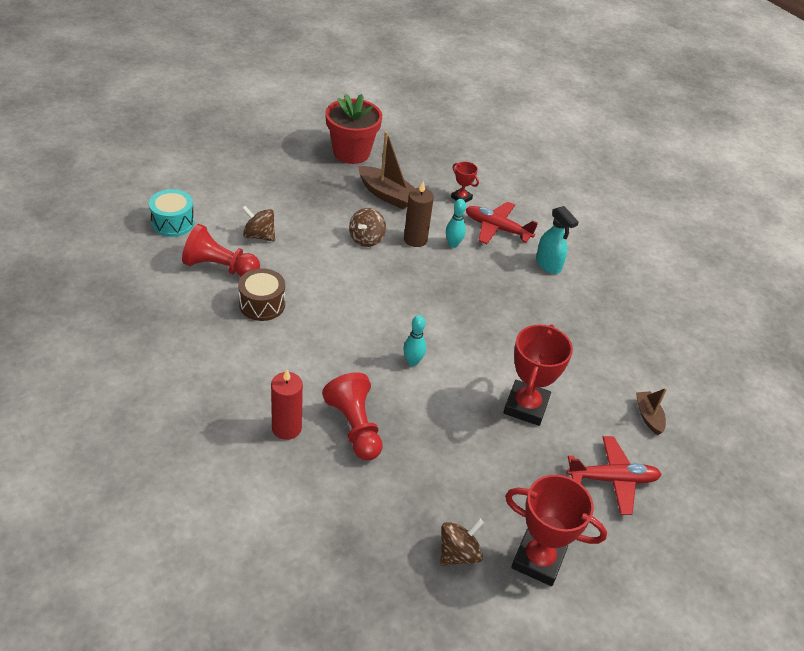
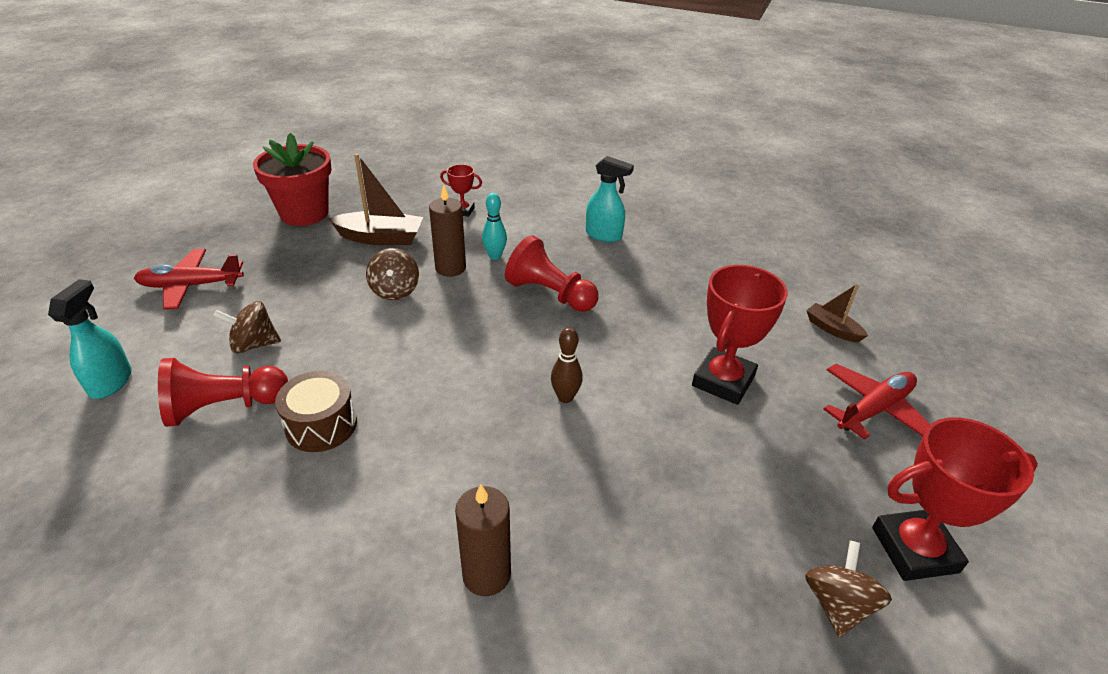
camera: 30 degrees left, 5 degrees down
(173, 223) = (111, 382): turquoise drum -> turquoise spray bottle
(286, 428) = (486, 574): red candle -> brown candle
(355, 427) = (571, 516): red pawn -> red pawn (550, 294)
(412, 362) = (565, 397): turquoise bowling pin -> brown bowling pin
(497, 228) = (524, 224): red plane -> red plane (191, 286)
(526, 406) = (723, 381): red trophy -> red trophy turned 45 degrees clockwise

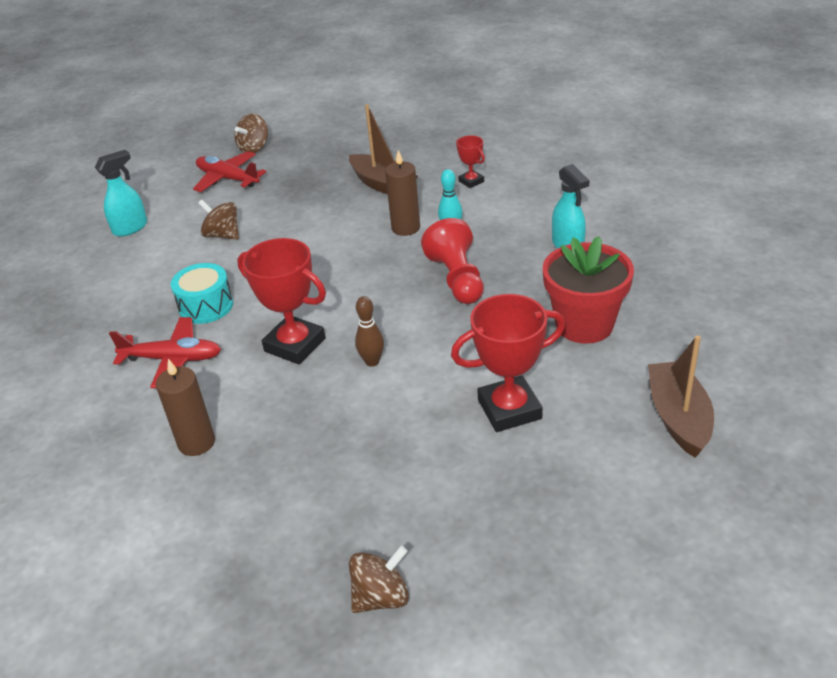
camera: 45 degrees right, 0 degrees up
(224, 407) = (169, 270): red pawn -> none
(304, 213) = (351, 145): red flower pot -> red flower pot (584, 324)
(321, 425) = (206, 306): brown drum -> turquoise drum
(395, 291) = (347, 231): brown spinning top -> brown spinning top (254, 148)
(832, 329) = (678, 417): brown boat -> brown boat, size x1.72
(874, 409) = (615, 499): red plane -> red plane (172, 359)
(914, 550) = (491, 606): red trophy -> red trophy (295, 345)

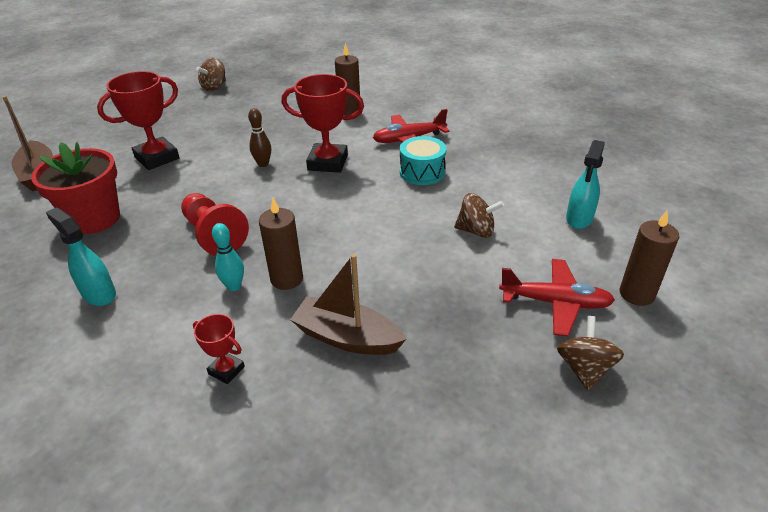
camera: 155 degrees right, 0 degrees up
(170, 174) = (636, 294): none -> brown candle

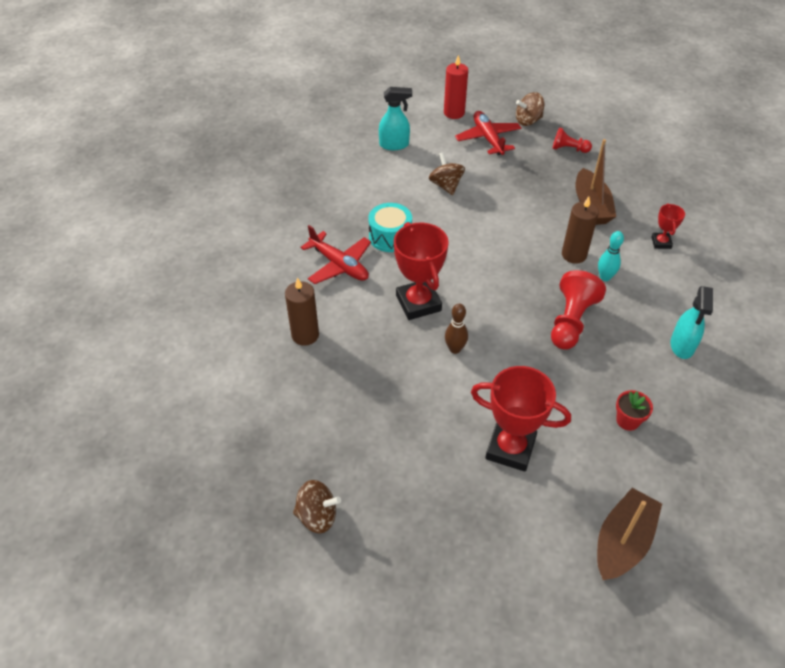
camera: 120 degrees left, 10 degrees up
(94, 219) = (627, 420): red flower pot -> red flower pot, size x0.46
(484, 381) = (569, 149): none -> red pawn
(636, 294) = (454, 113): brown candle -> red candle

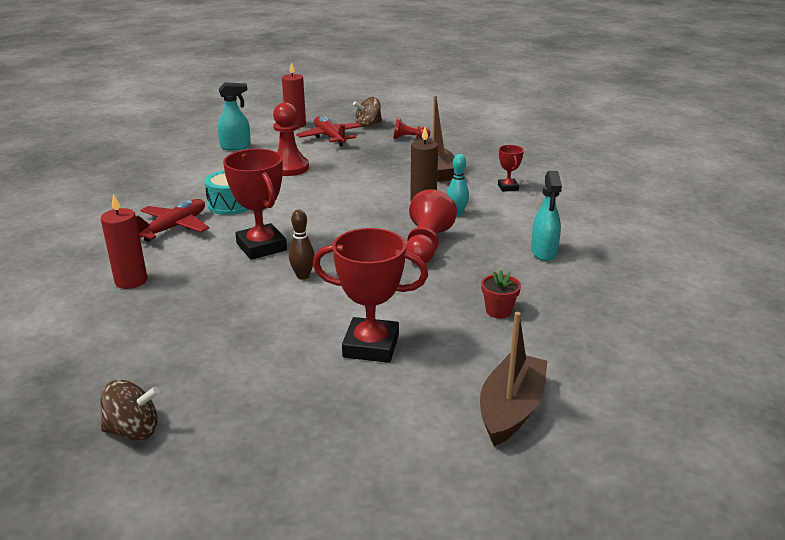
camera: 10 degrees left, 20 degrees down
(305, 335) = (131, 281): brown candle -> red candle
(339, 265) = (174, 227): red plane -> red plane turned 90 degrees counterclockwise
(446, 185) = (289, 168): brown spinning top -> red pawn

